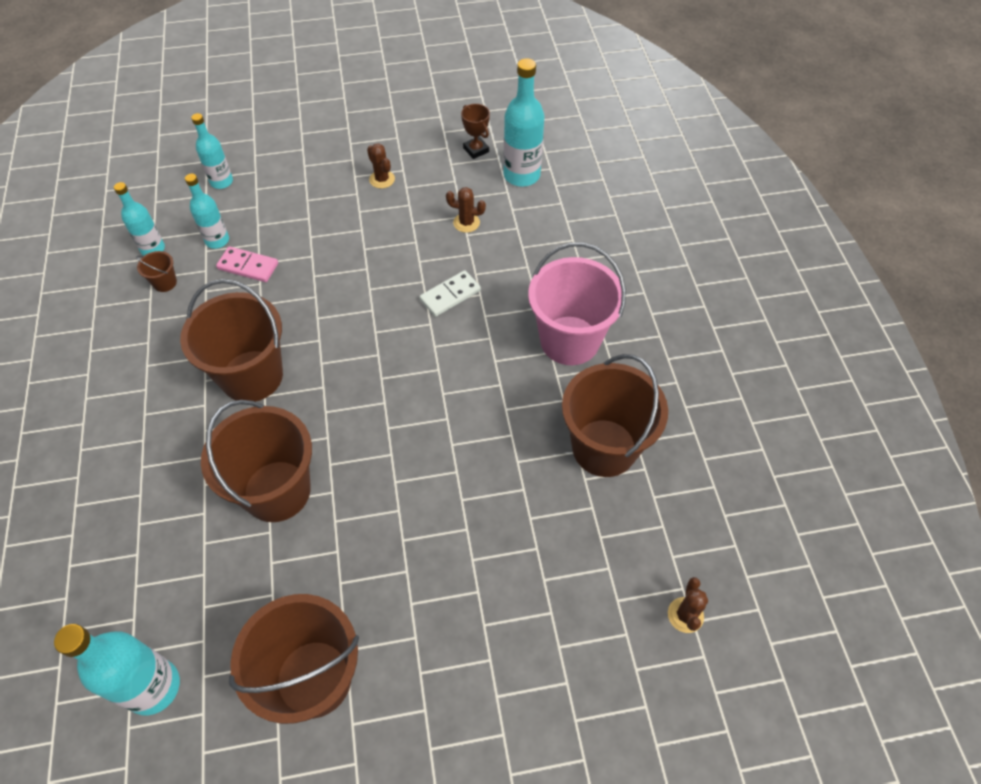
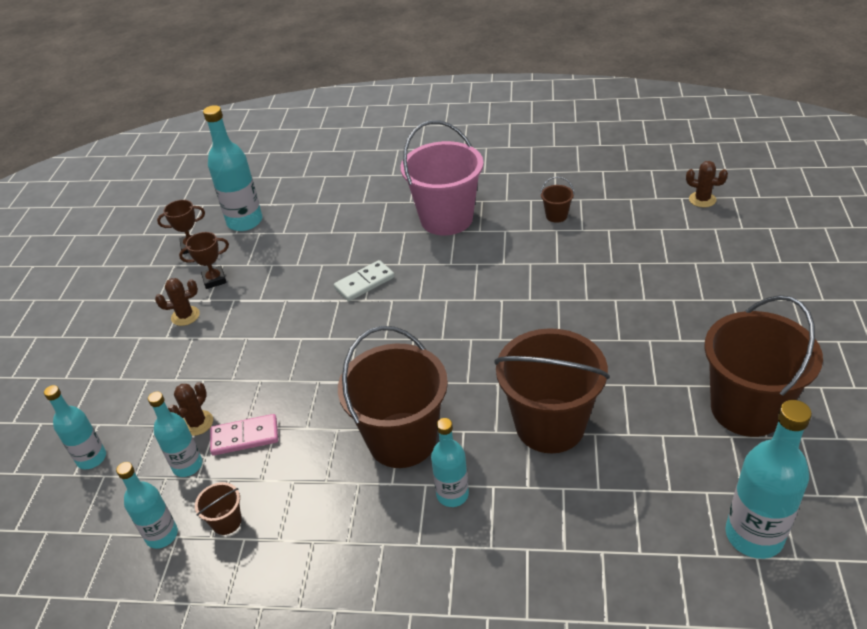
camera: 70 degrees left, 15 degrees down
(194, 427) = (452, 494): none -> turquoise bottle
(248, 266) = (245, 437): pink domino -> pink domino turned 45 degrees clockwise
(432, 182) = (214, 280): none -> brown trophy
(450, 295) = (364, 283): white domino -> white domino turned 75 degrees clockwise
(466, 223) = (282, 263): brown cactus -> brown cactus (197, 423)
(604, 448) = (556, 216): brown bucket -> brown bucket, size x0.40

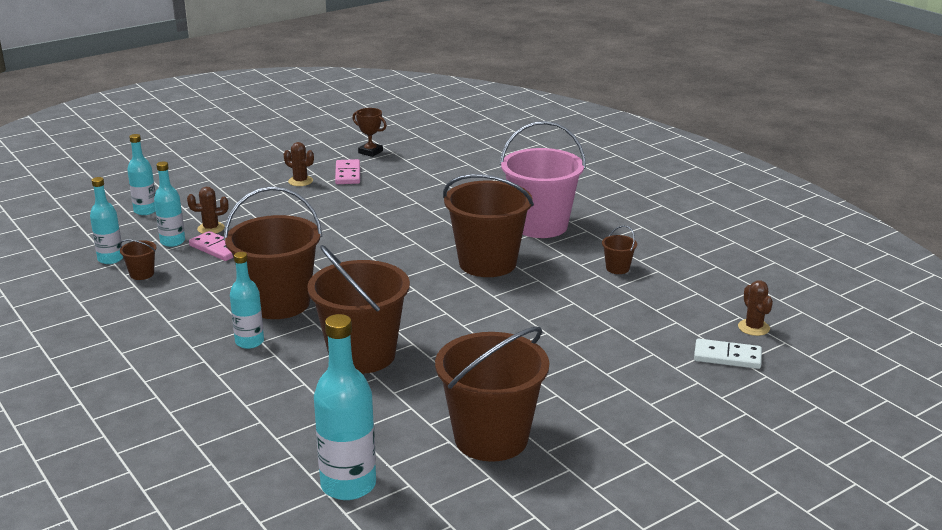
camera: 45 degrees right, 15 degrees down
(214, 280) = (348, 174): brown trophy -> pink domino
(245, 221) = (422, 157): turquoise bottle -> none
(364, 283) = (419, 225): white domino -> white domino (727, 357)
(474, 276) = (487, 263): none -> brown bucket

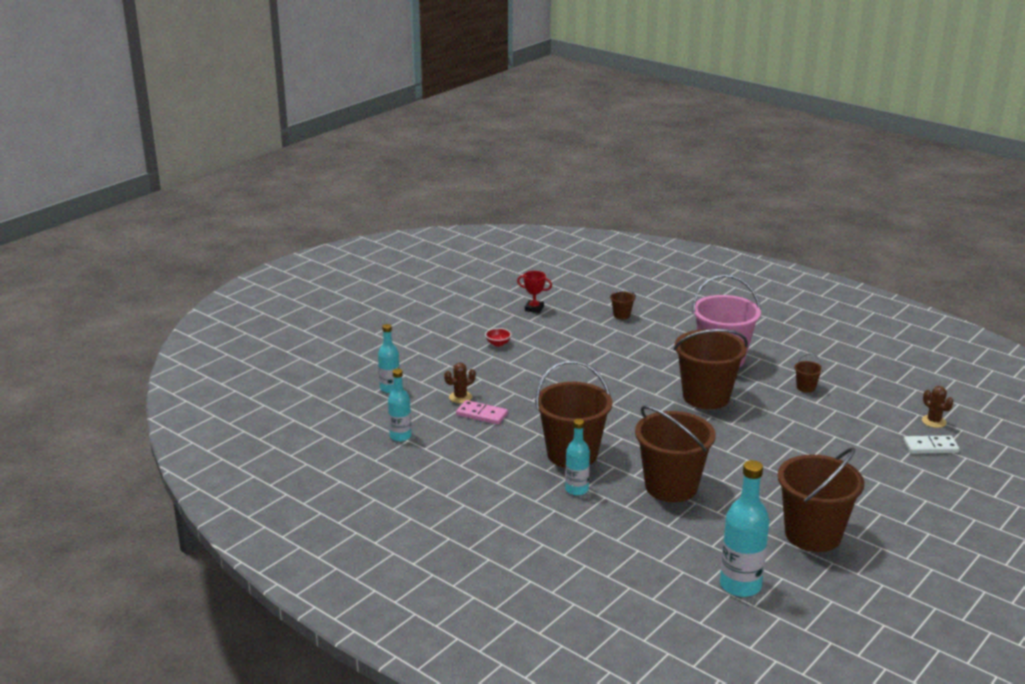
camera: 15 degrees left, 0 degrees up
(142, 274) = (439, 446): brown bucket -> brown bucket (621, 315)
(172, 242) = (439, 413): turquoise bottle -> none
(300, 181) = (498, 344): brown cactus -> red bowl
(348, 174) = (532, 332): pink domino -> none
(370, 152) = (534, 308): brown trophy -> red trophy

